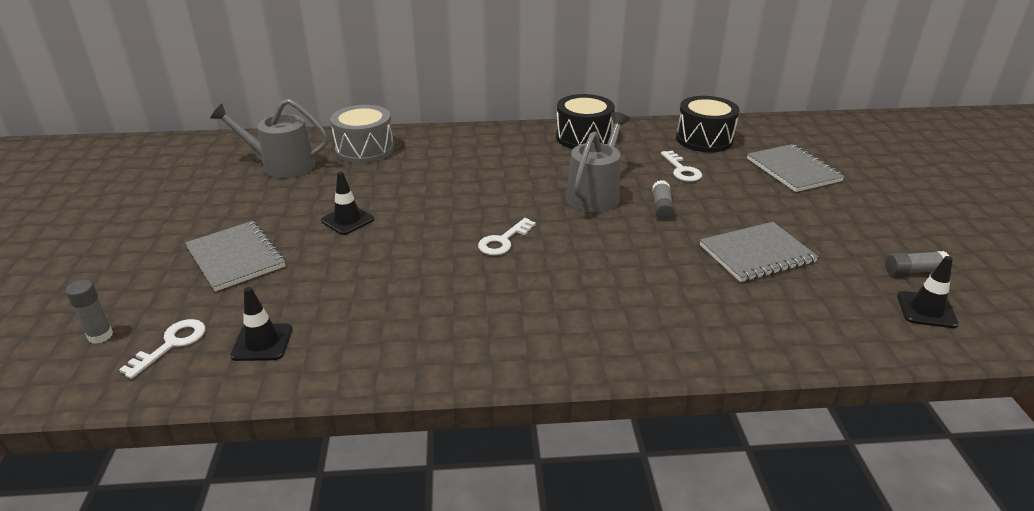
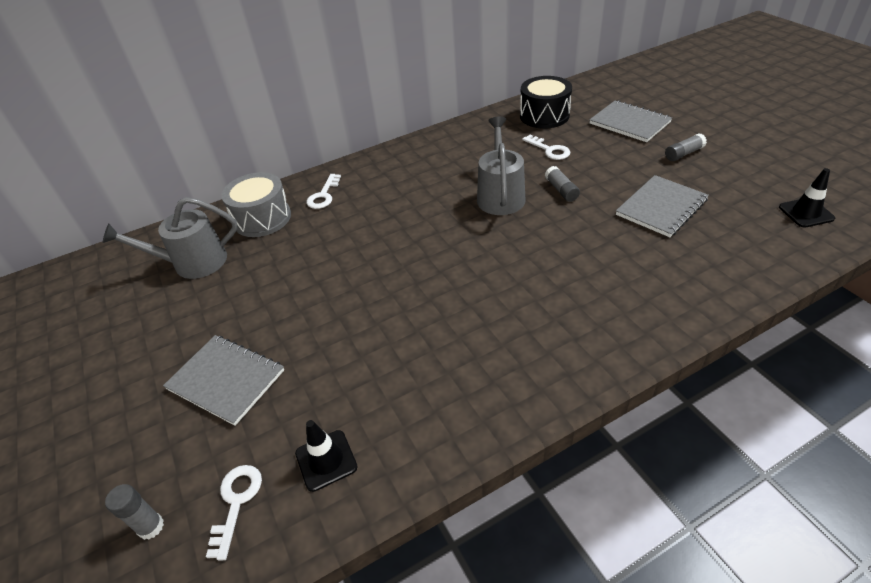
camera: 20 degrees left, 10 degrees up
(347, 220) = (305, 298): black traffic cone -> none
(503, 241) = (460, 268): white key -> white key (323, 195)
(583, 137) = (448, 144): black drum -> none
(913, 271) = (774, 183): grey glue stick -> grey glue stick (683, 154)

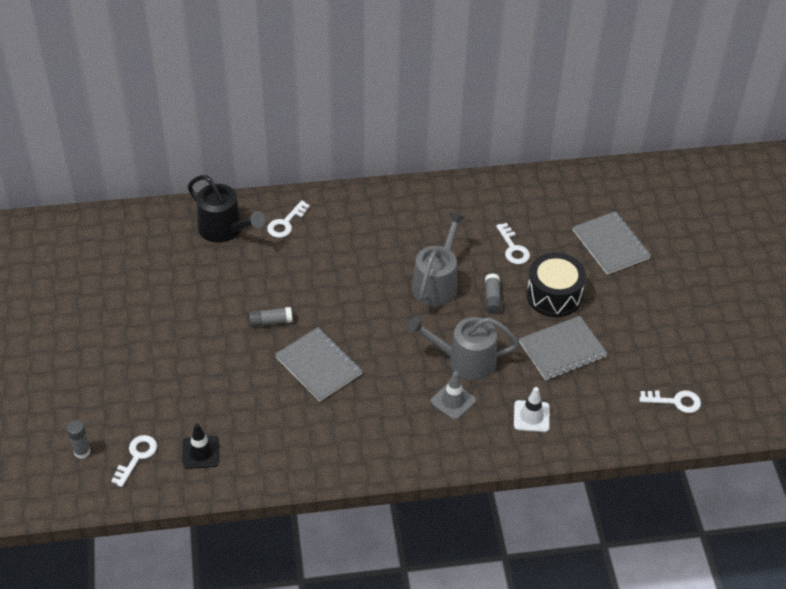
camera: 15 degrees right, 5 degrees up
(193, 263) = (154, 255): grey watering can -> grey watering can (465, 360)
(226, 380) = (153, 371): grey notebook -> grey notebook (318, 366)
(262, 218) = (224, 229): grey drum -> black watering can
(544, 116) = (537, 202): black drum -> black drum (554, 295)
(594, 288) = (453, 401): none -> grey traffic cone
(683, 154) = (629, 301): grey glue stick -> grey glue stick (270, 321)
(686, 274) = (531, 416): none -> white traffic cone
(806, 213) = (675, 401): black traffic cone -> white key

